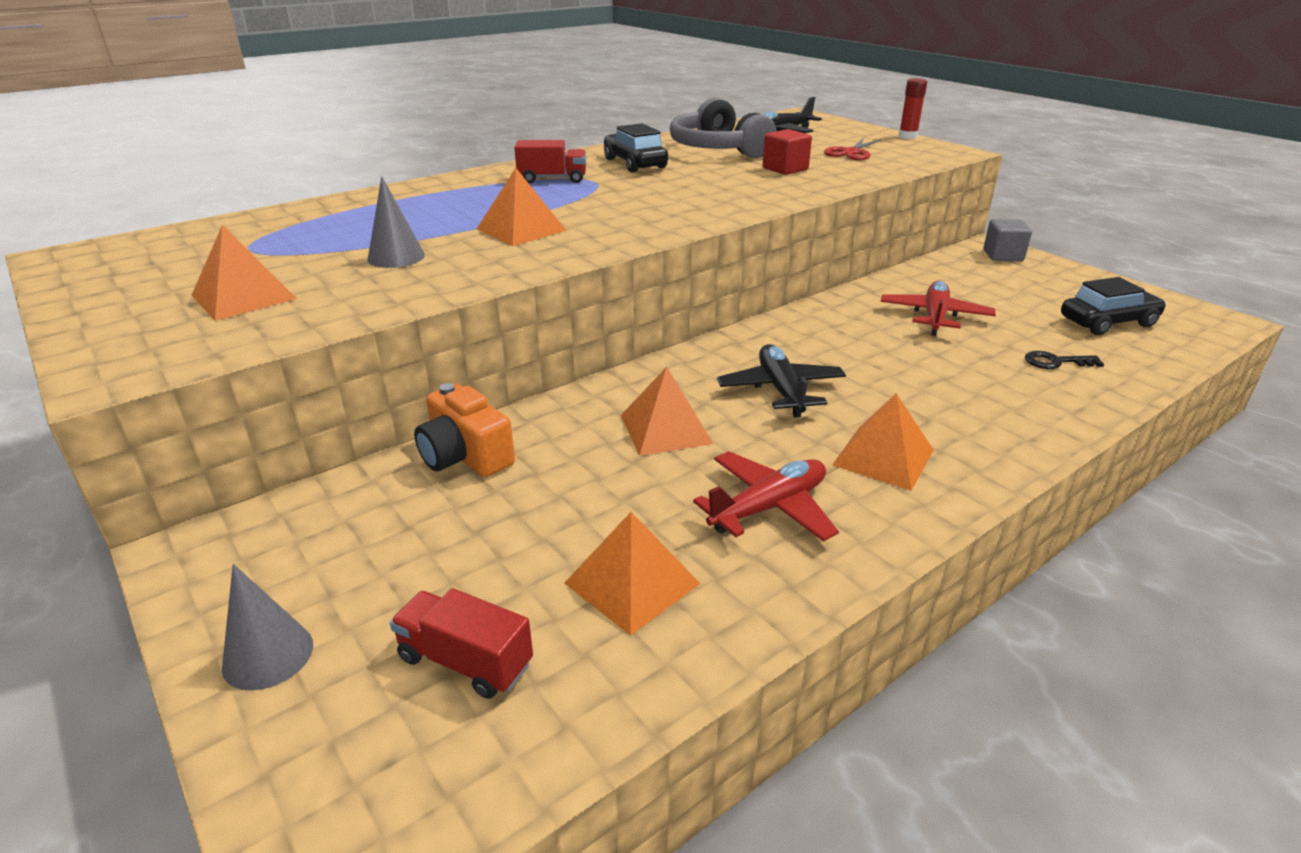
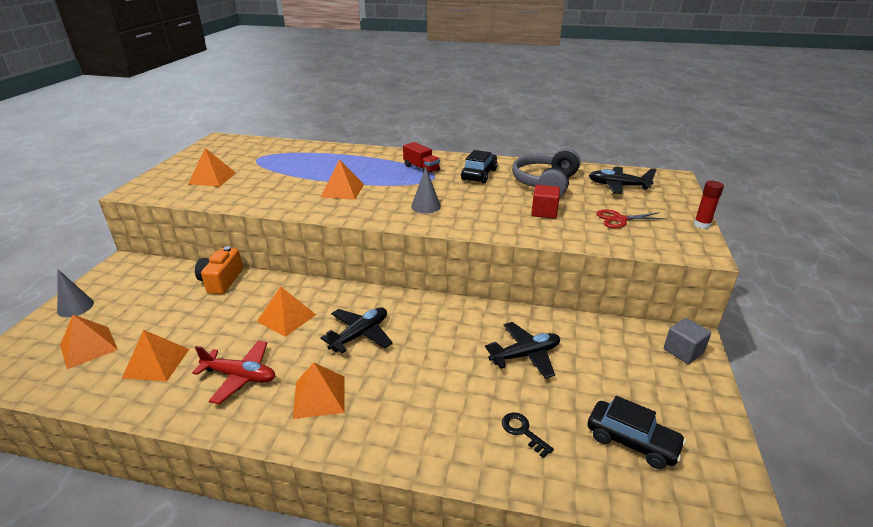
camera: 50 degrees right, 0 degrees up
(396, 257) = (279, 183): grey cone -> grey cone (426, 206)
(465, 661) = (88, 347): red truck -> orange pyramid
(934, 316) = (525, 355): red plane -> black plane

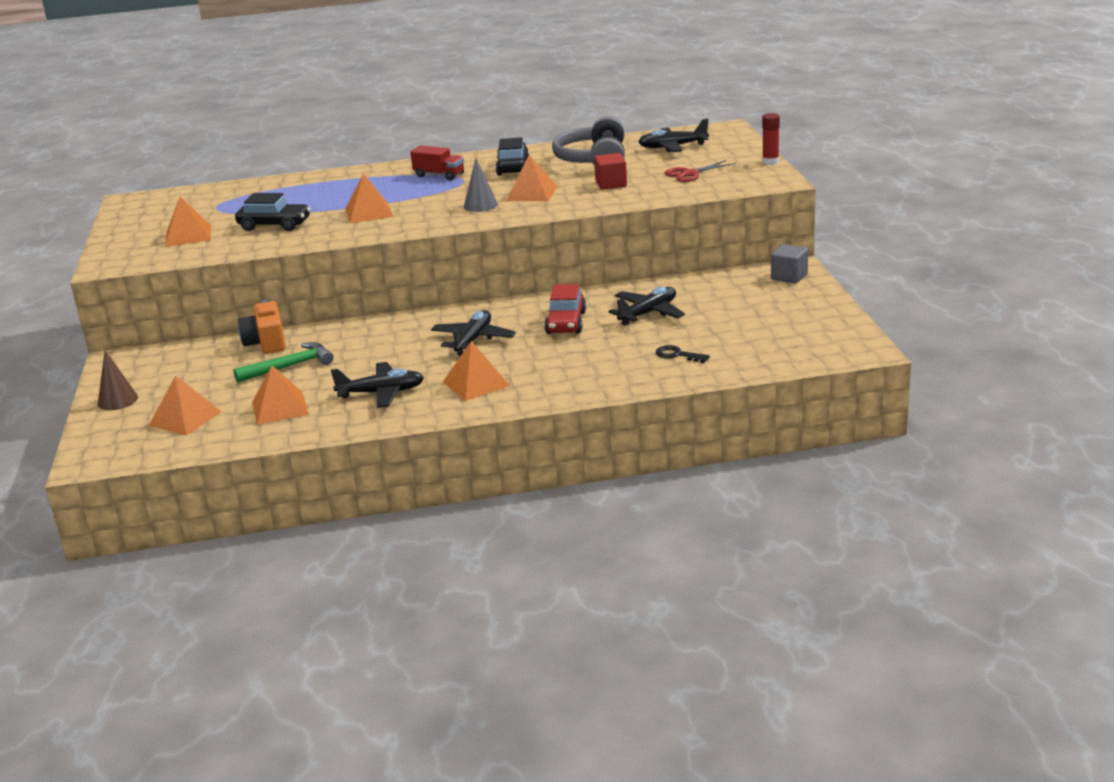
camera: 20 degrees left, 5 degrees down
(75, 307) = (117, 400): grey cone -> brown cone
(210, 314) = (289, 366): none -> green hammer
(240, 376) = (381, 393): red plane -> black plane
(286, 317) = (380, 348): orange pyramid -> orange pyramid (532, 193)
(447, 341) = (566, 323): none -> red car
(632, 441) = (769, 337): black car -> black car (274, 225)

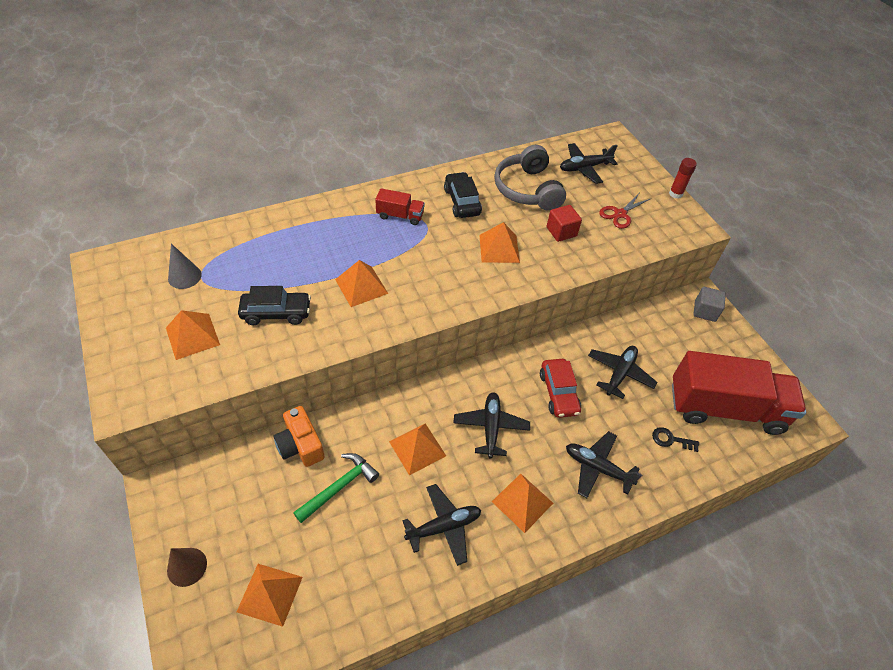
camera: 20 degrees left, 25 degrees up
(280, 408) = (357, 563): orange pyramid -> orange pyramid (417, 448)
(480, 205) = (462, 271): grey cone -> grey cone (184, 276)
(576, 368) = (597, 468): none -> black plane
(762, 338) = (725, 408): none -> red truck

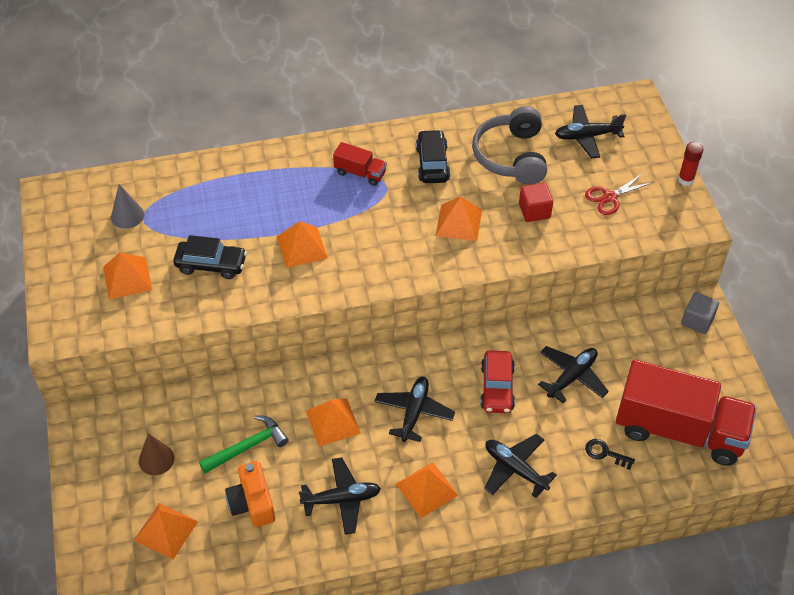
camera: 15 degrees right, 0 degrees up
(187, 567) = (95, 495): brown cone -> brown cone (156, 459)
(300, 445) = (217, 401): orange camera -> orange camera (252, 503)

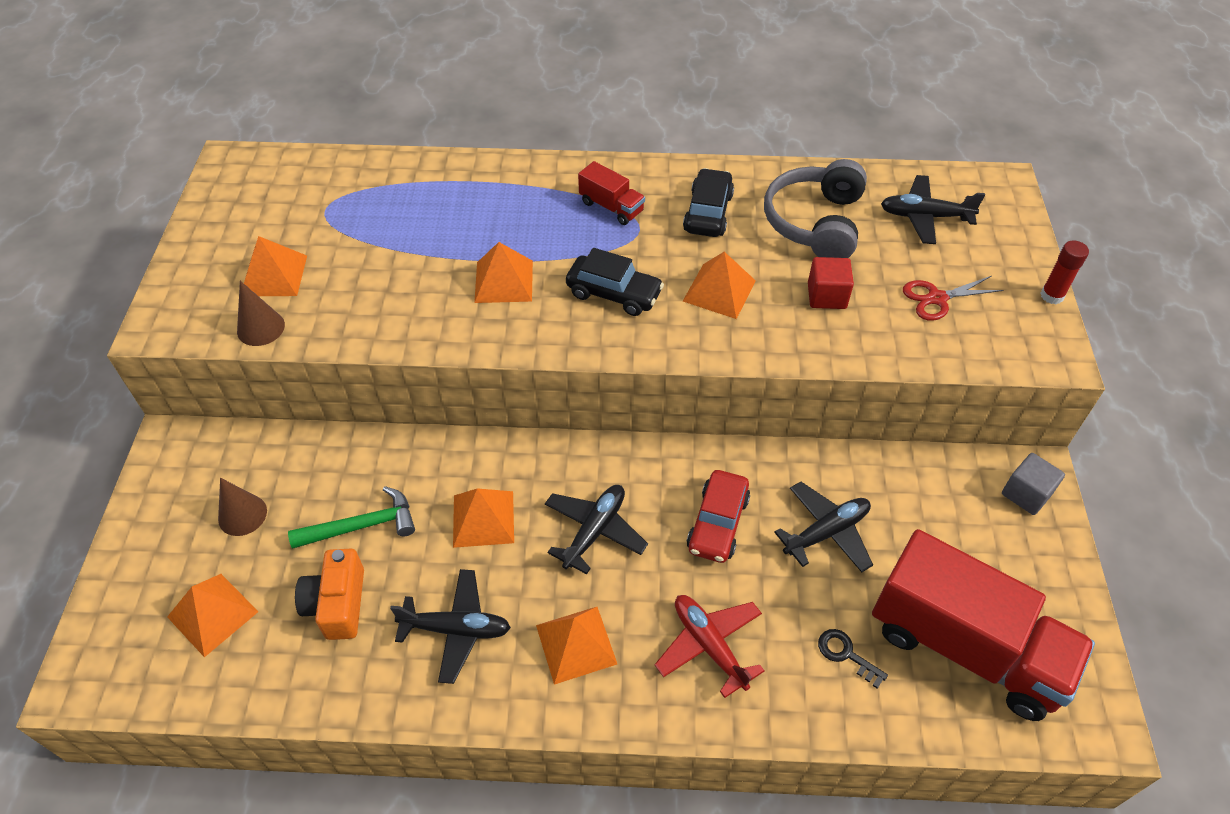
camera: 15 degrees right, 0 degrees up
(127, 216) = (308, 203): grey cone -> none
(136, 320) = (260, 328): none -> brown cone
(211, 265) = (382, 280): black car -> black car (614, 293)
(515, 469) = (709, 645): black plane -> red plane

